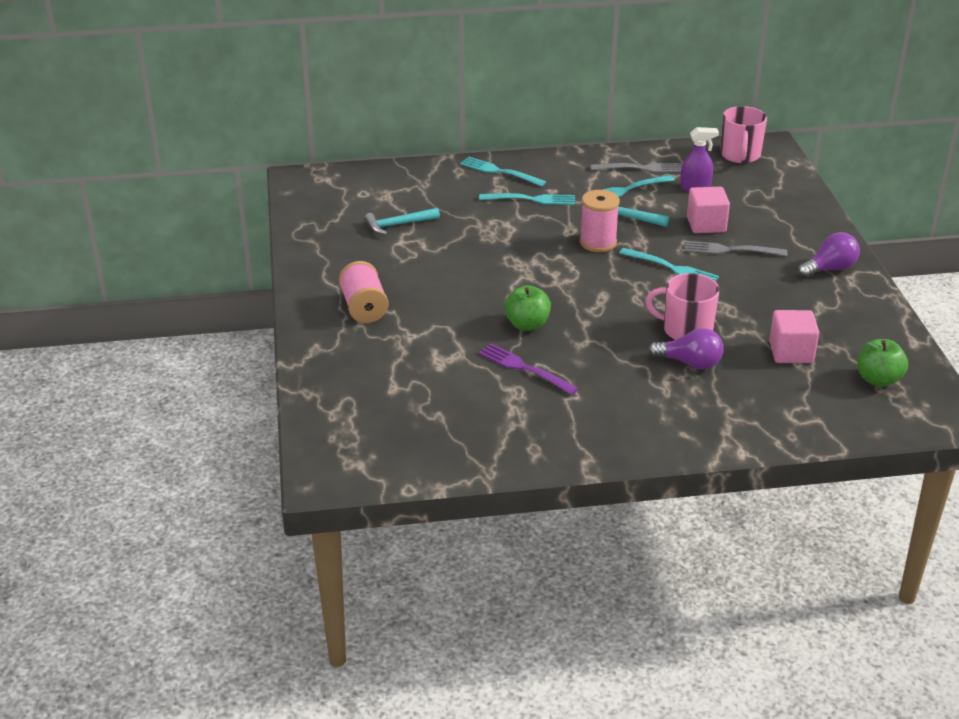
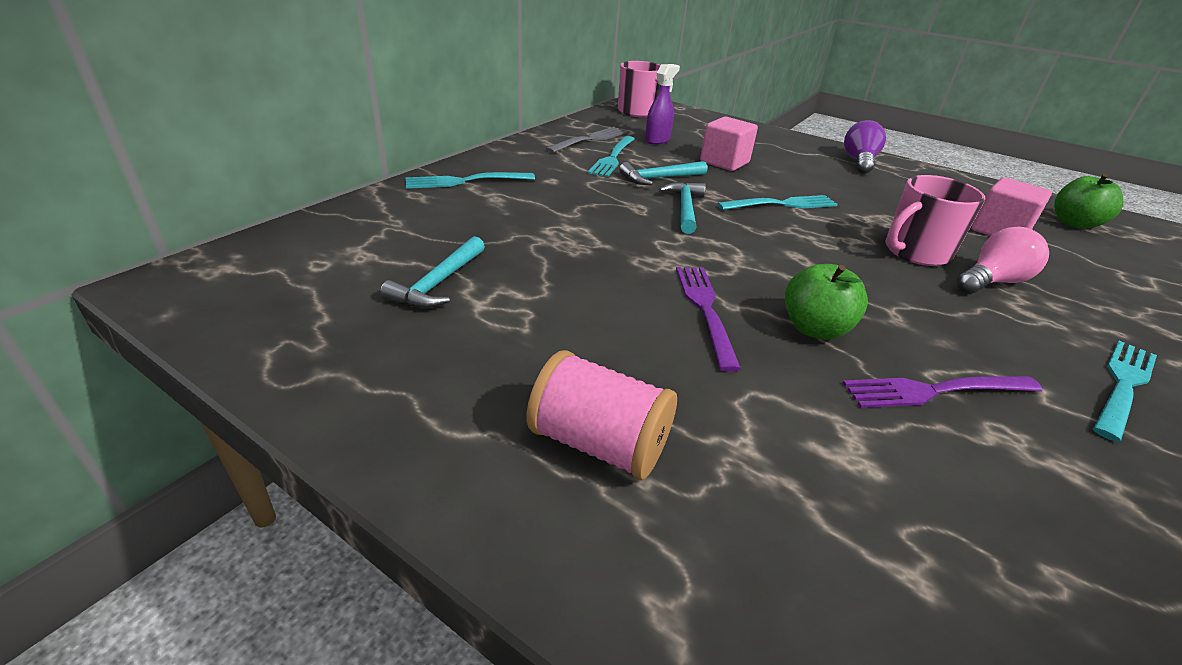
camera: 50 degrees left, 0 degrees up
(493, 292) = (705, 310): none -> purple fork
(531, 199) = (547, 194): turquoise fork -> turquoise fork (1122, 385)
(598, 242) = (684, 208): pink spool -> turquoise hammer
(690, 363) = (992, 281): purple light bulb -> pink light bulb
(730, 250) = (781, 174): grey fork -> none

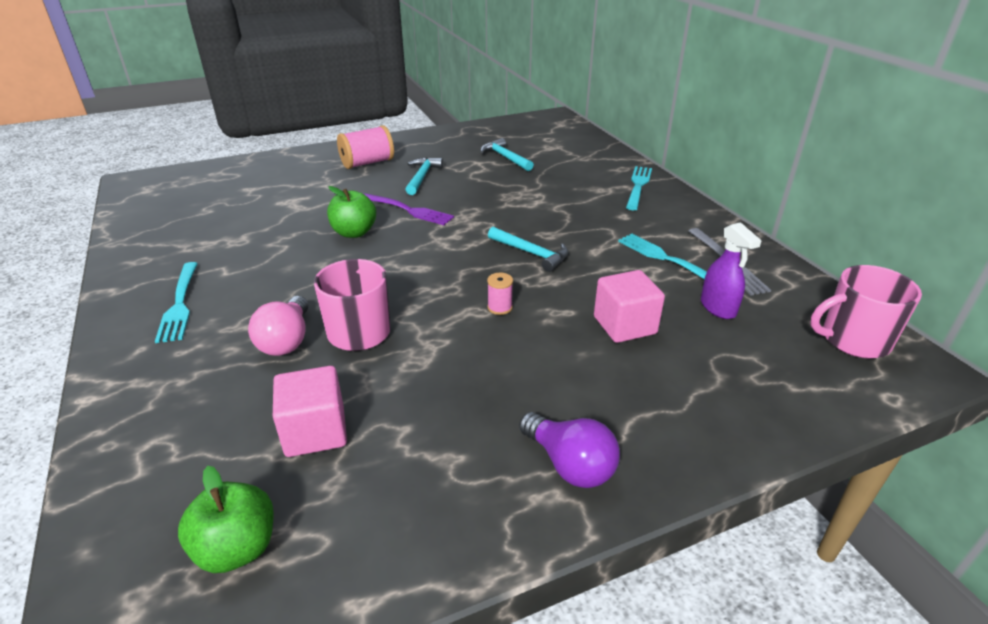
camera: 125 degrees right, 0 degrees up
(660, 178) = (600, 265): turquoise hammer -> turquoise hammer (422, 177)
(781, 204) = (500, 307): turquoise fork -> pink spool
(935, 391) = (277, 240): purple fork -> none

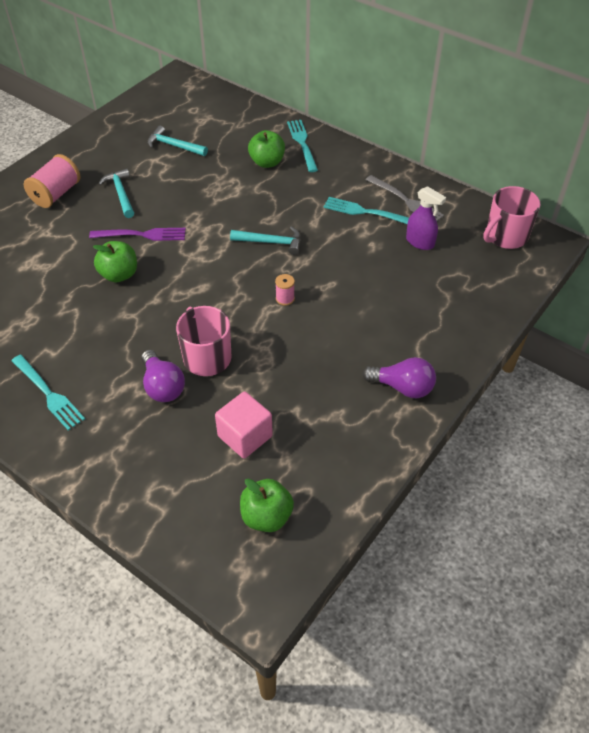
camera: 30 degrees left, 15 degrees up
(286, 340) = (163, 386): pink light bulb -> purple light bulb
(586, 190) = (267, 162): none -> green apple
(624, 325) = (373, 280): pink cube -> none

